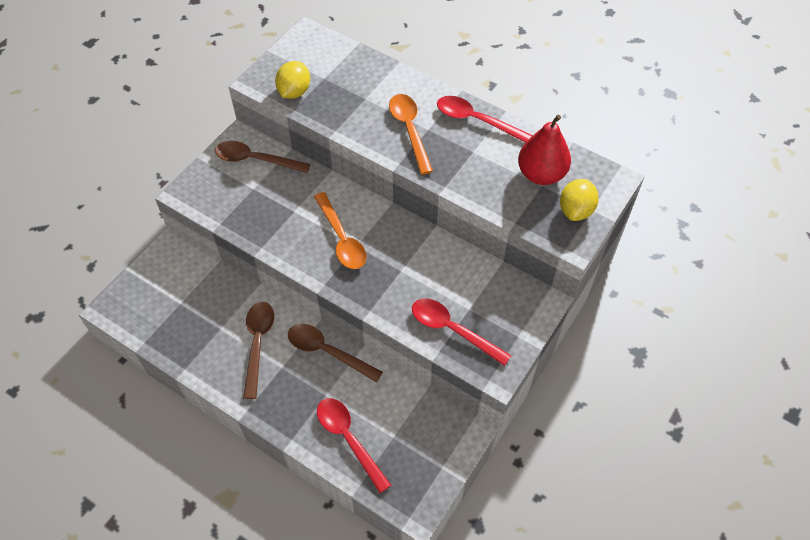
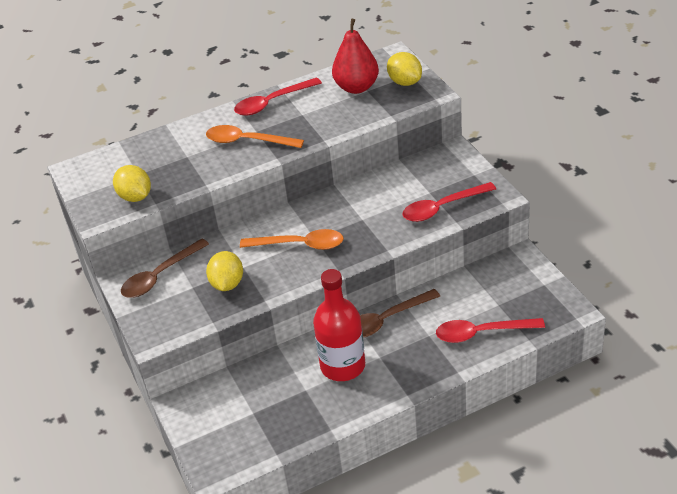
camera: 55 degrees left, 15 degrees down
(258, 343) = (342, 366): brown spoon -> red bottle
(268, 210) = (227, 284): none -> yellow lemon

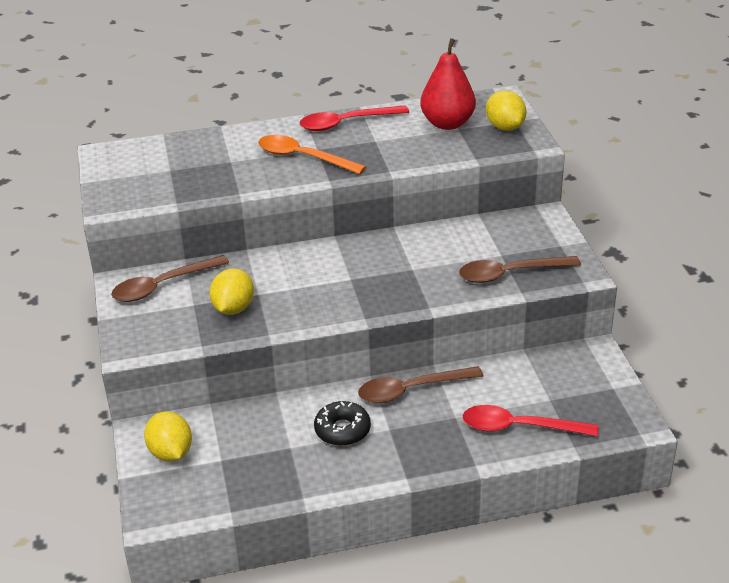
camera: 10 degrees right, 5 degrees down
(135, 197) = (157, 192): yellow lemon -> yellow lemon (171, 452)
(300, 245) = (331, 283): orange spoon -> none
(342, 366) = (342, 430): red bottle -> black donut
(442, 208) = (509, 274): red spoon -> brown spoon

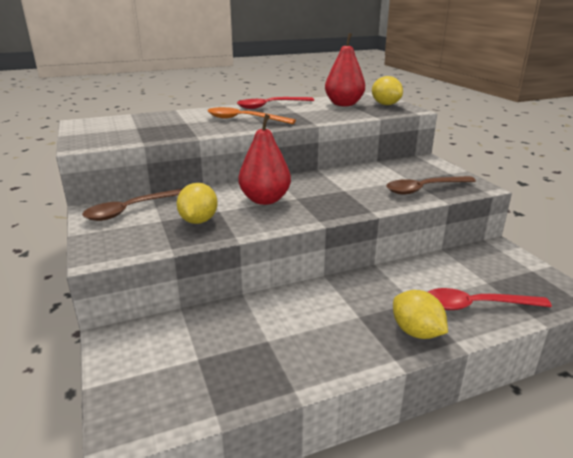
camera: 10 degrees left, 10 degrees down
(171, 452) = (143, 356): yellow lemon -> yellow lemon (416, 332)
(313, 280) = (265, 200): none -> red pear
(342, 430) = (315, 320): black donut -> none
(411, 390) = (364, 284): brown spoon -> none

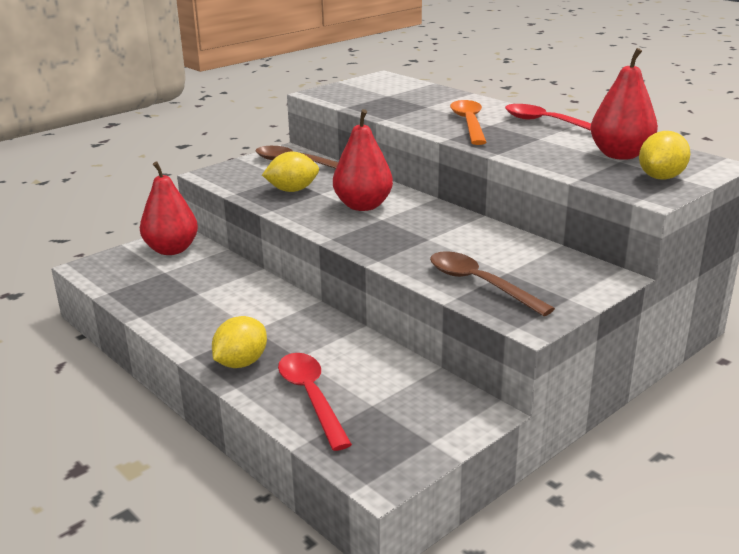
camera: 70 degrees right, 0 degrees up
(145, 346) = (171, 250): none -> red pear

